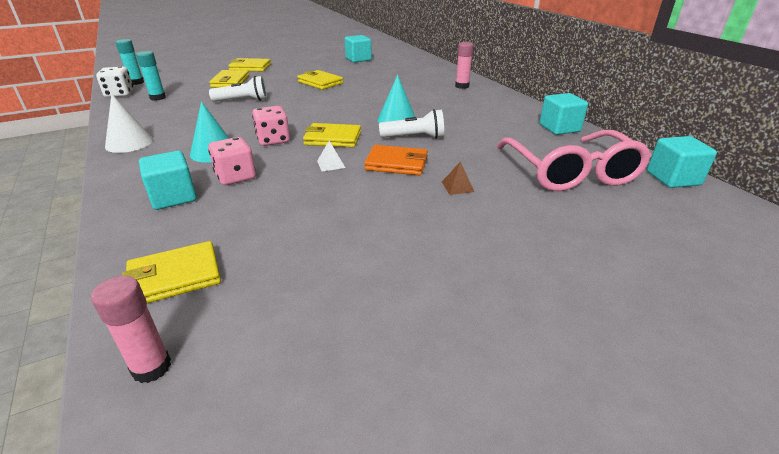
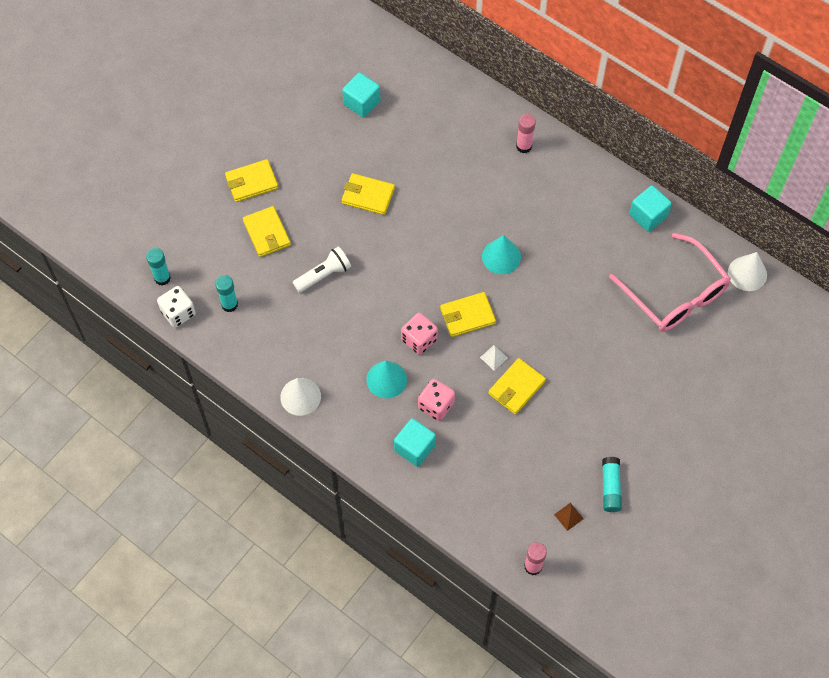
camera: 25 degrees left, 30 degrees up
(175, 277) = (489, 513): yellow wallet -> yellow wallet (516, 387)
(373, 309) = (610, 487): none -> turquoise glue stick
(396, 163) = (543, 335): orange wallet -> none
(414, 137) = (534, 285): white flashlight -> none
(457, 186) = (603, 349): brown pyramid -> brown pyramid (568, 516)
(673, 178) = (747, 273): turquoise cube -> white cone

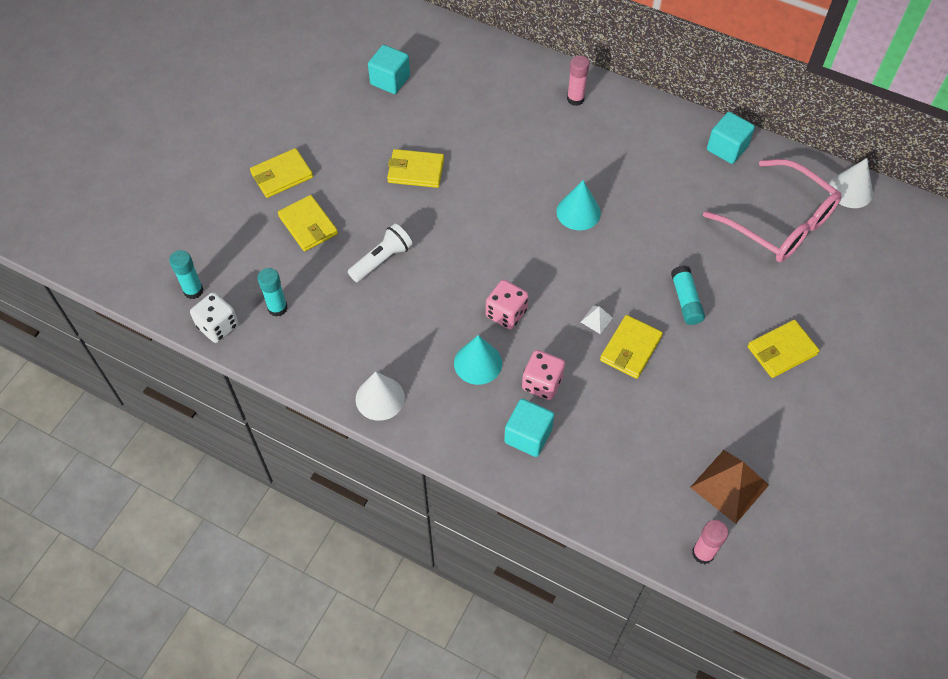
camera: 10 degrees left, 5 degrees down
(467, 316) = (555, 279): yellow wallet -> yellow wallet (782, 350)
(568, 516) = (729, 486): brown pyramid -> brown pyramid, size x2.17
(610, 487) = (769, 444): turquoise glue stick -> turquoise glue stick (686, 300)

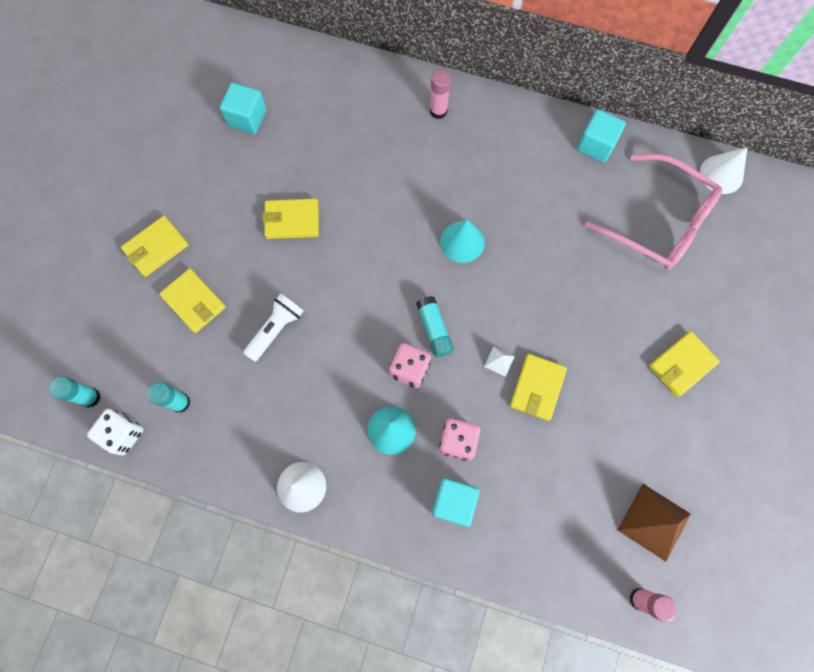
camera: 10 degrees left, 15 degrees up
(686, 300) = (582, 325): turquoise glue stick -> turquoise glue stick (434, 329)

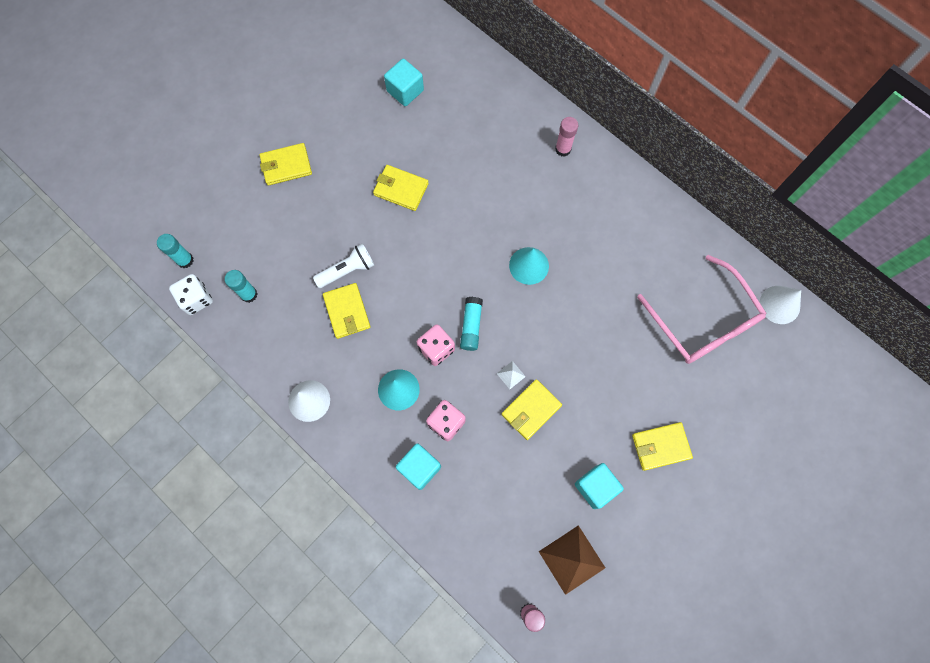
camera: 25 degrees right, 0 degrees up
(194, 302) = (295, 221): yellow wallet -> yellow wallet (347, 311)
(596, 145) = (682, 233): turquoise cube -> turquoise cube (595, 487)

